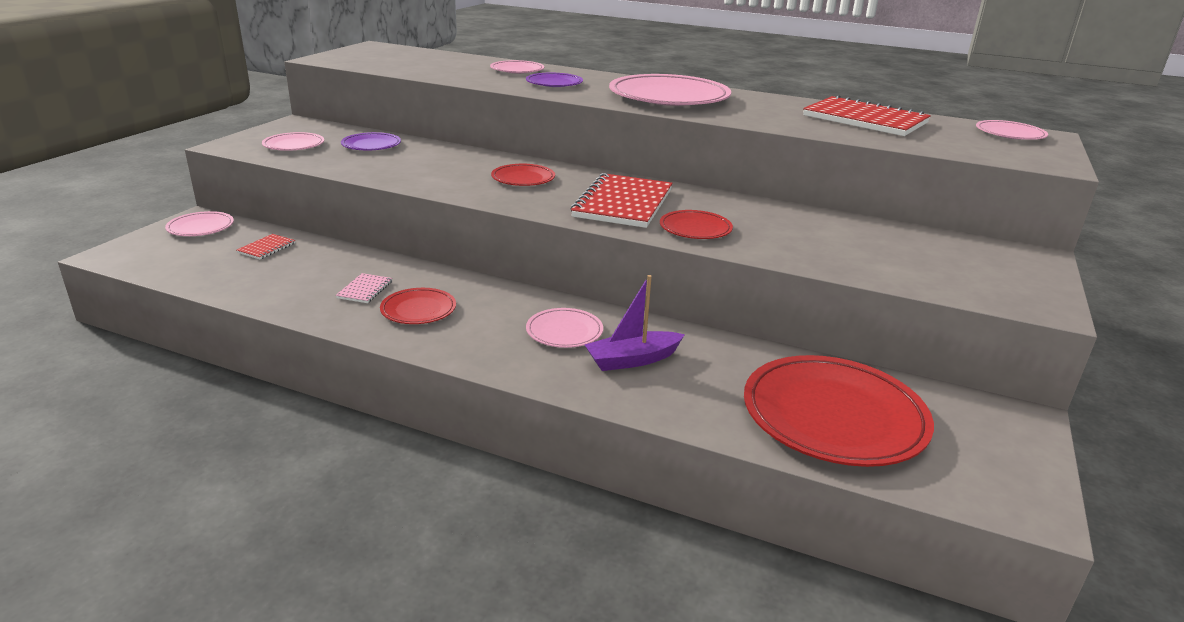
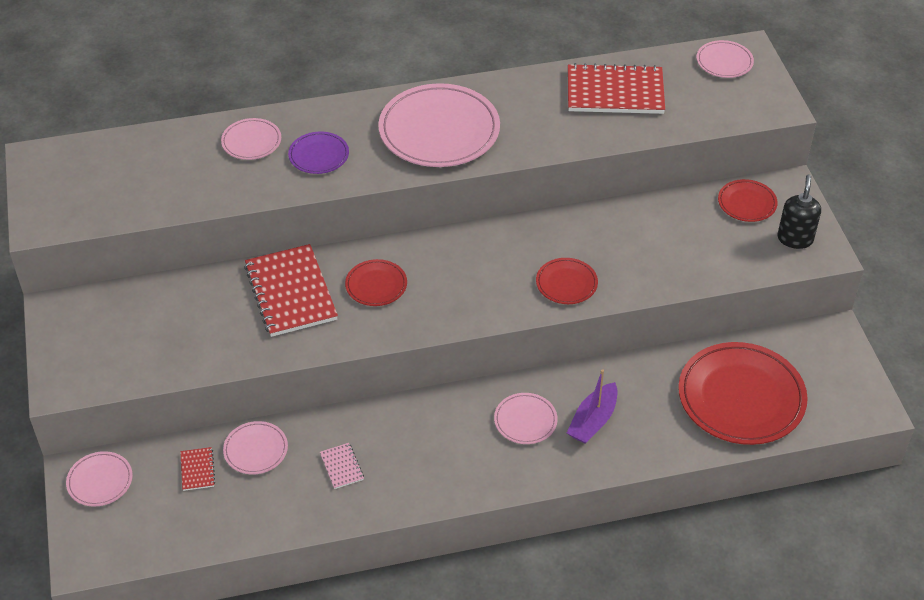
camera: 35 degrees left, 20 degrees up
(294, 145) = (117, 349): pink plate -> pink plate (256, 450)
(371, 145) = (184, 306): purple plate -> none
(418, 309) = (406, 462): red plate -> red plate (747, 203)
(623, 203) = (487, 278): red notebook -> red notebook (291, 292)
(1009, 286) = (795, 239): none -> black soap dispenser

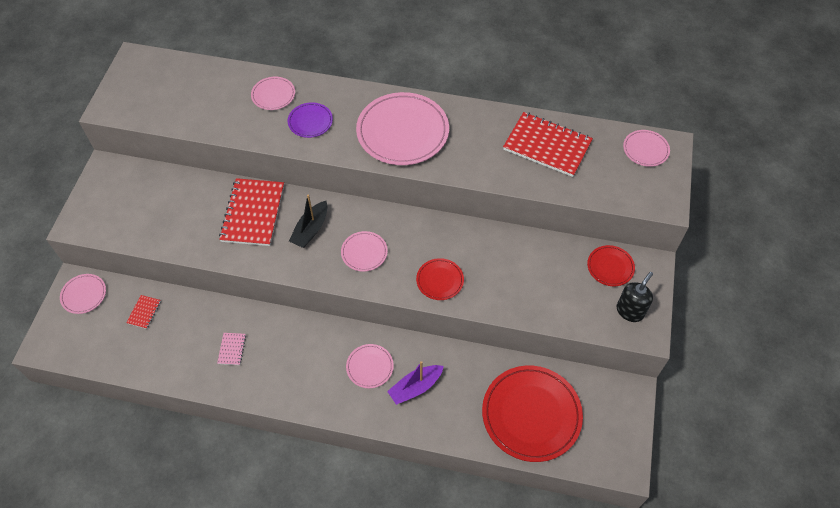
camera: 25 degrees right, 10 degrees up
(256, 450) = (187, 313): pink plate -> pink plate (364, 252)
(376, 285) = (310, 230): red plate -> black boat

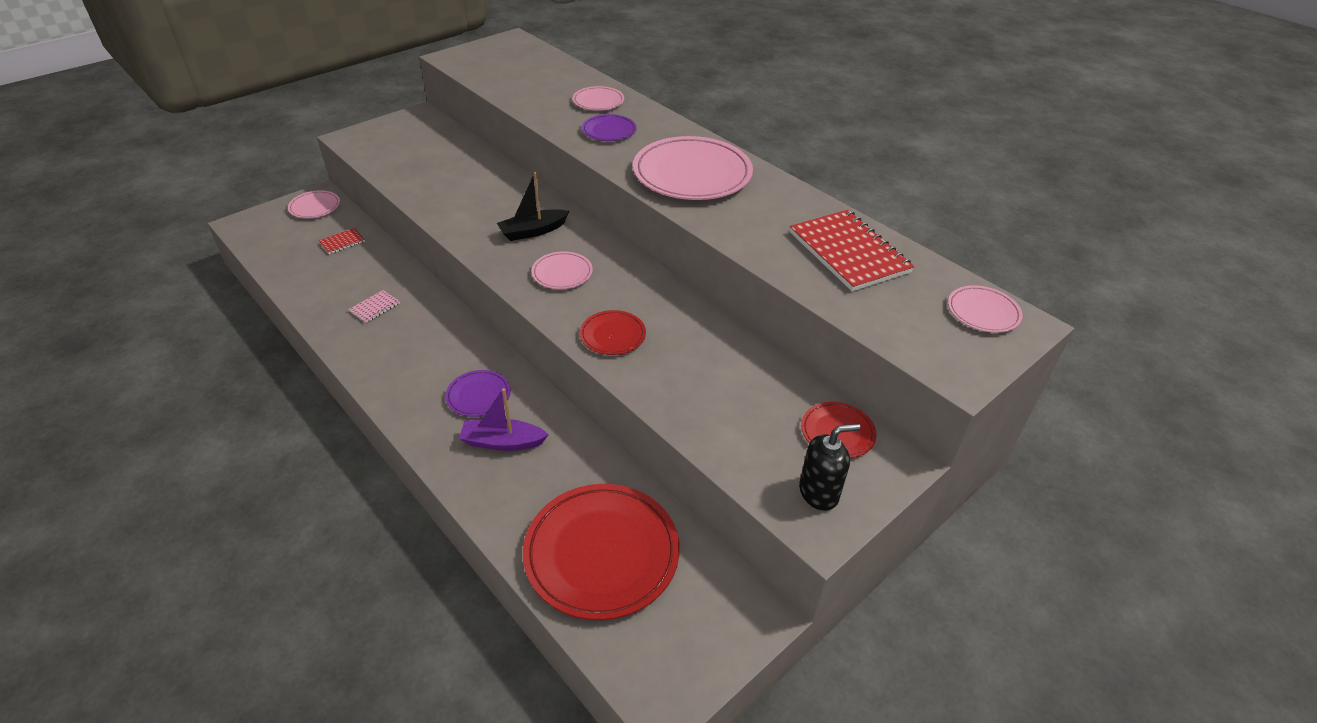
camera: 35 degrees right, 15 degrees down
(253, 213) = (497, 196): red notebook -> none
(370, 367) = (478, 395): pink plate -> purple plate

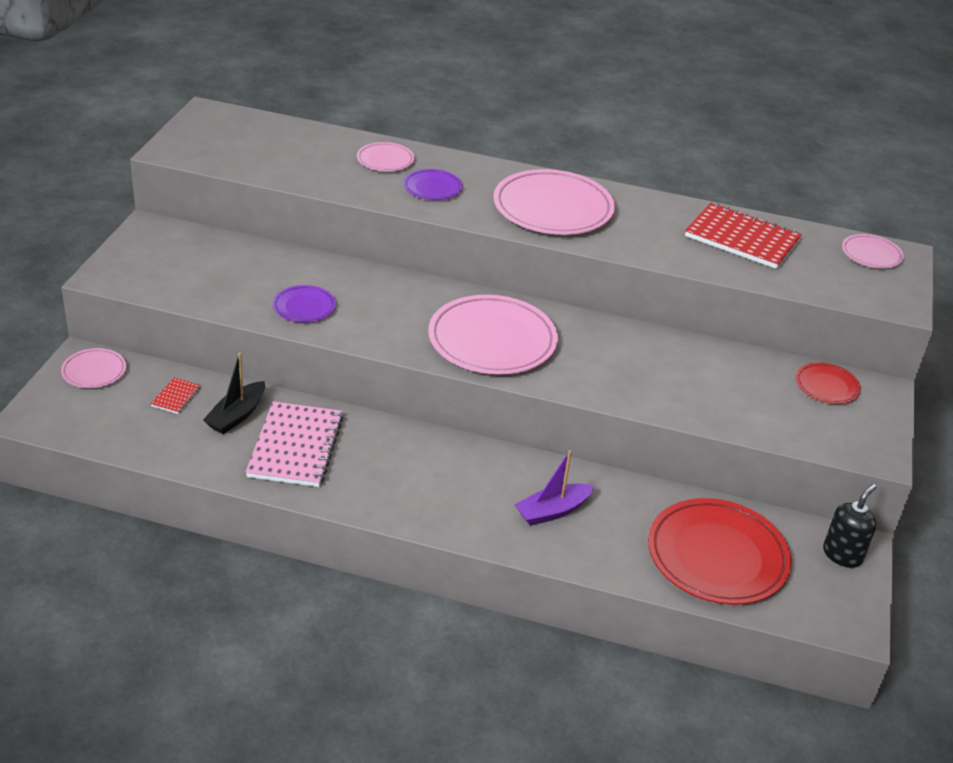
camera: 35 degrees left, 5 degrees down
(375, 307) = (295, 446): pink notebook -> pink notebook, size x2.29
(478, 395) = (488, 483): purple plate -> purple plate (304, 307)
(533, 231) = (420, 311): black boat -> black boat (236, 416)
(562, 273) = (492, 340): pink plate -> pink plate, size x2.03
(612, 335) = (594, 377): red plate -> none
(819, 492) = (856, 432): black soap dispenser -> black soap dispenser (842, 555)

